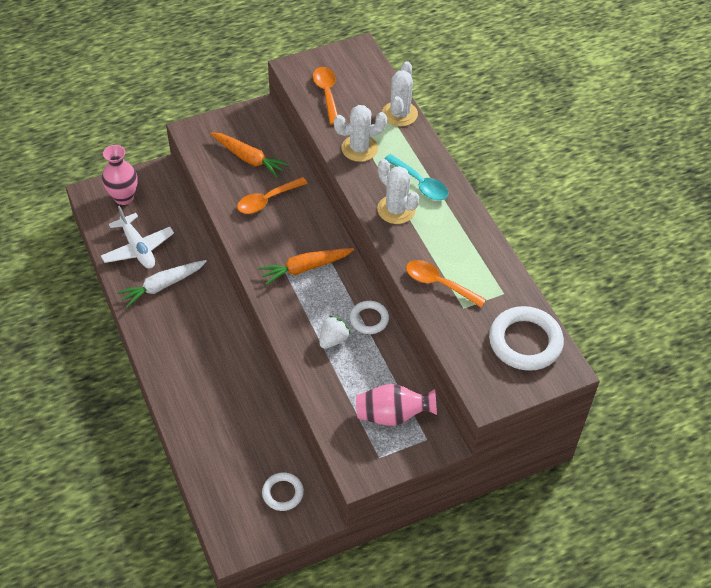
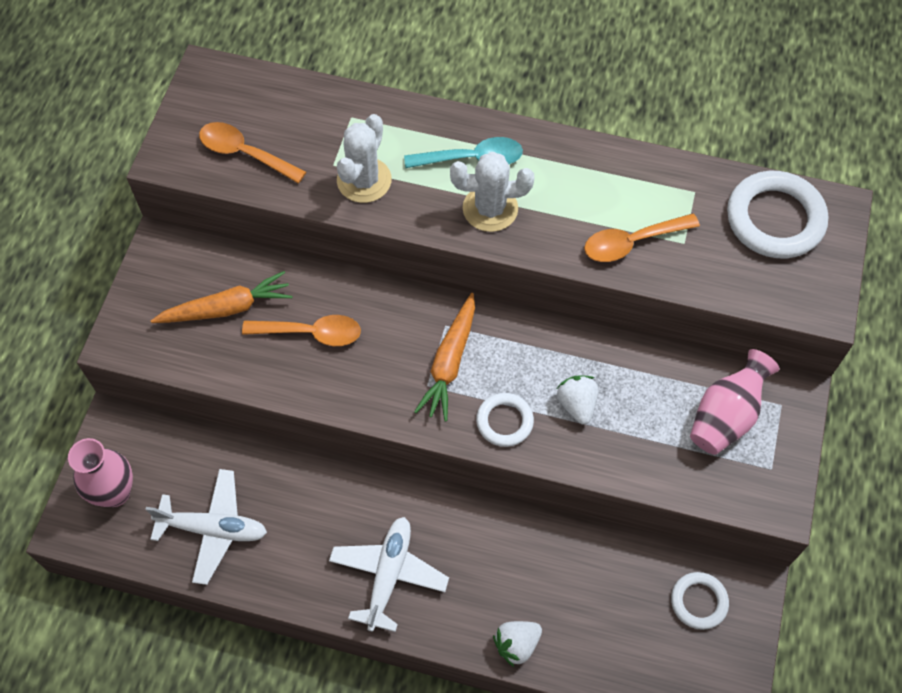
camera: 50 degrees left, 10 degrees up
(162, 286) = (298, 538): white carrot -> none
(175, 337) = (388, 575): none -> white plane
(184, 419) = (516, 644): none -> white strawberry
(267, 200) = (311, 333): orange spoon -> orange spoon turned 90 degrees counterclockwise
(369, 319) = (577, 348): white ring -> white ring (504, 421)
(399, 114) = (349, 104): white cactus -> none

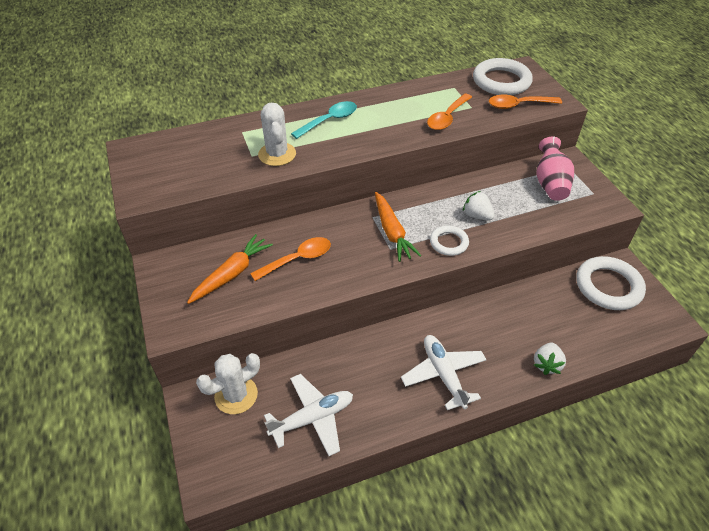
camera: 35 degrees left, 15 degrees down
(115, 492) = (225, 439): pink vase -> none
(245, 153) = (190, 173): orange spoon -> orange spoon (518, 105)
(490, 209) = (361, 136): white cactus -> white cactus (236, 395)
(698, 602) = (608, 286): white ring -> white ring, size x1.77

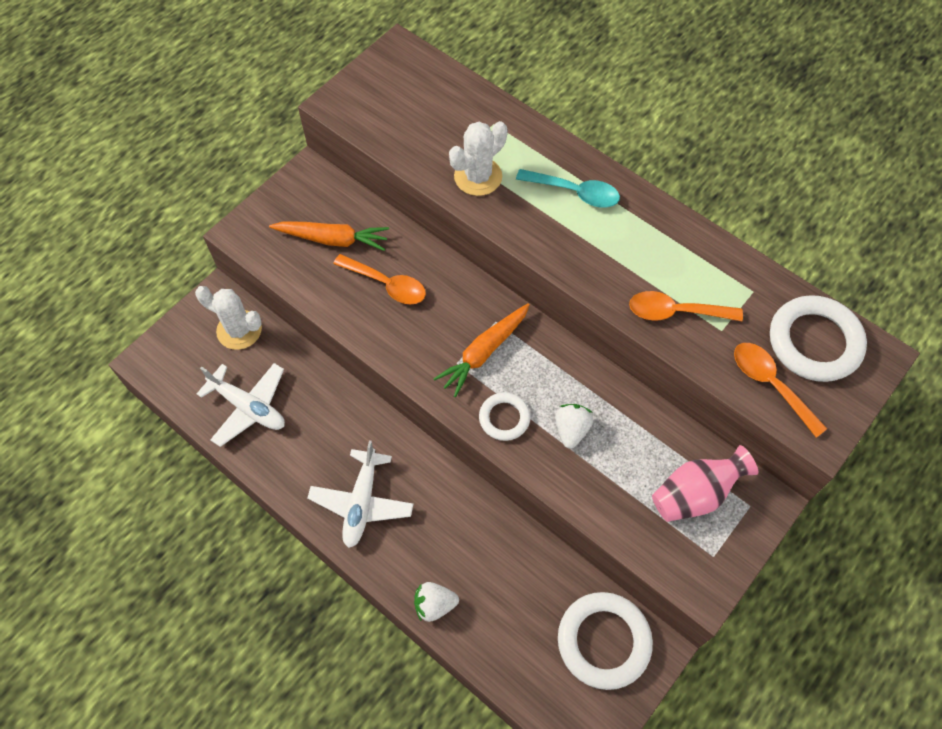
camera: 60 degrees right, 15 degrees up
(443, 374) = (362, 502): white plane -> white plane turned 150 degrees clockwise

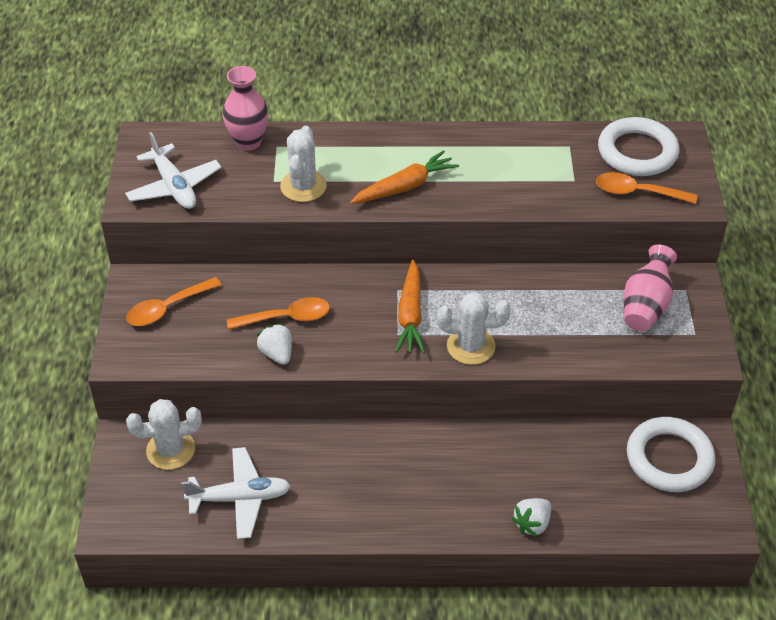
camera: 40 degrees left, 15 degrees down
(332, 239) = (207, 314): orange carrot -> orange carrot (405, 187)
(362, 502) = (405, 498): white plane -> white plane (174, 186)
(474, 105) = (248, 142): none -> pink vase
(504, 418) = (471, 346): white ring -> white cactus
(571, 430) = (525, 322): white strawberry -> white strawberry (277, 354)
(575, 192) = (386, 156): turquoise spoon -> none
(675, 312) = (533, 187): orange spoon -> orange spoon (167, 308)

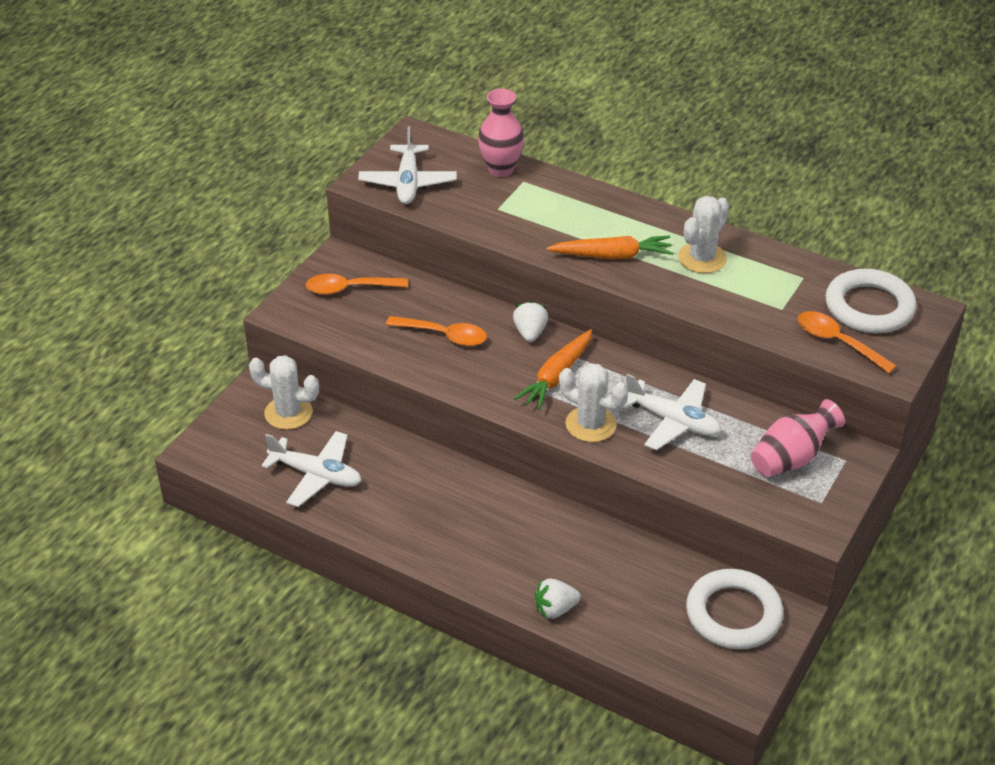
camera: 30 degrees right, 5 degrees down
(277, 354) = (413, 361): white strawberry -> white strawberry (530, 333)
(303, 186) = (520, 222): white cactus -> white cactus (702, 258)
(533, 314) = (672, 421): none -> white plane

